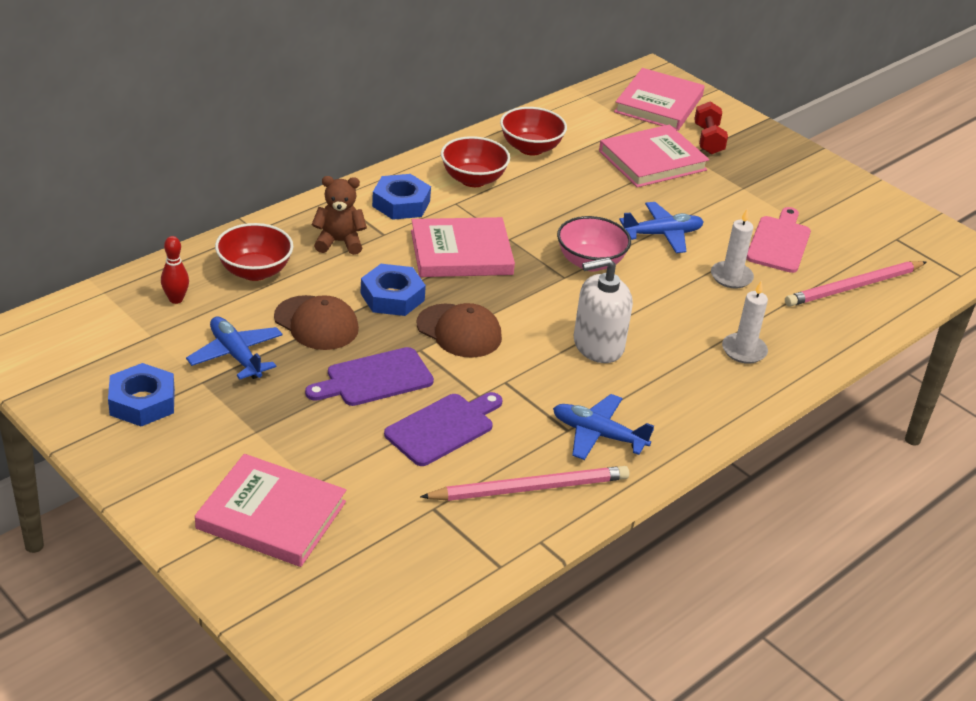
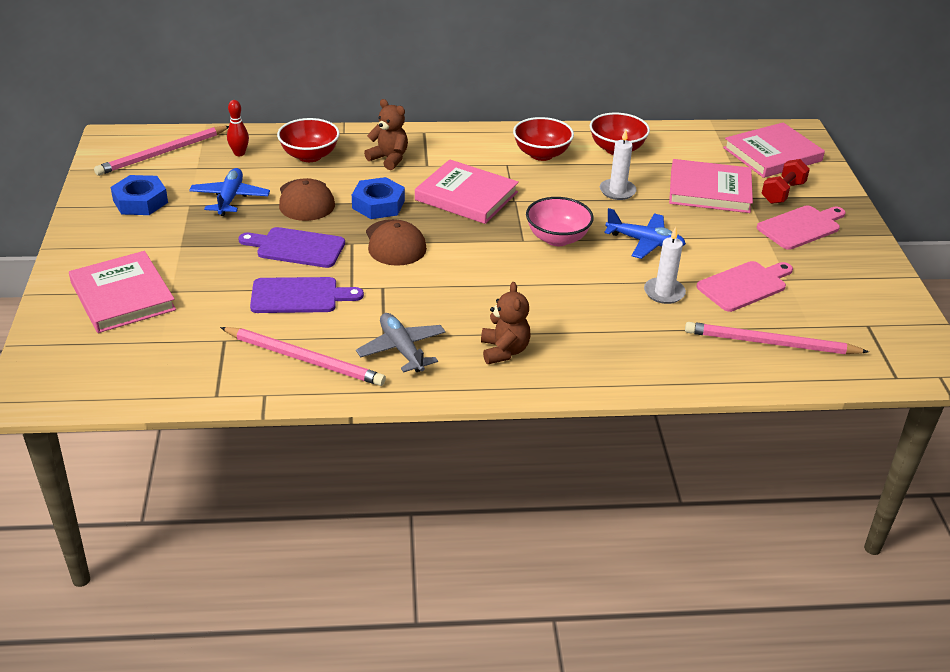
camera: 40 degrees right, 0 degrees up
(88, 335) = (162, 153): none -> pink pencil
(401, 203) = (466, 151): blue nut -> none
(598, 345) = (485, 293): white soap dispenser -> none
(598, 435) = (401, 349): blue plane -> grey plane
(679, 393) = (504, 351): none -> brown teddy bear
(744, 350) = (601, 346): white candle -> white candle (617, 191)
(757, 168) = (801, 227): none -> pink cutting board

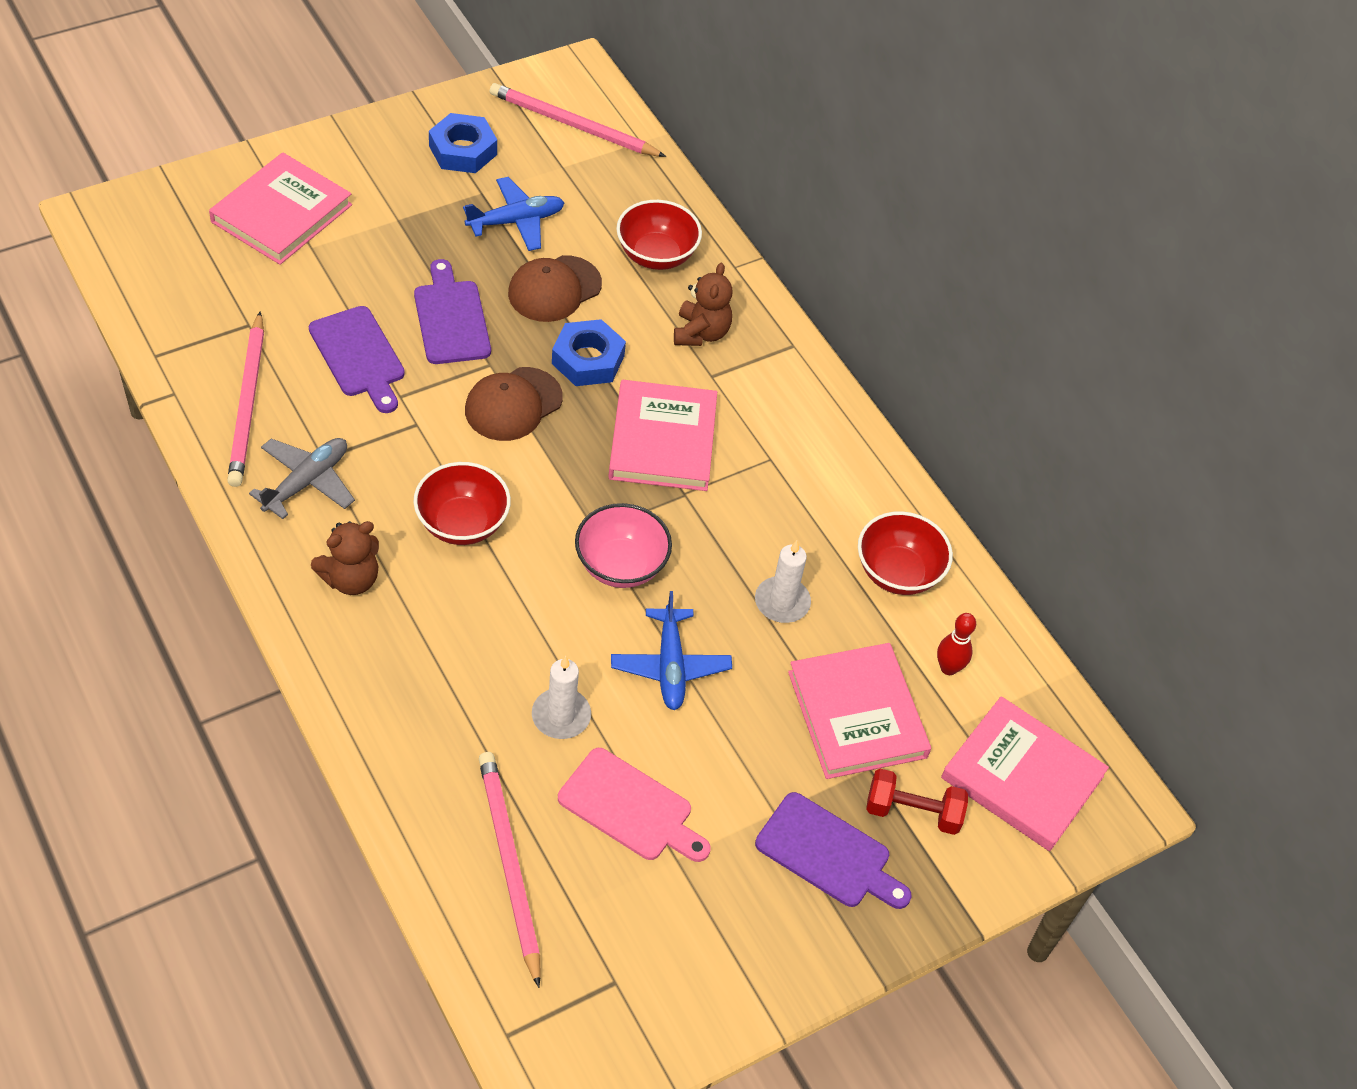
camera: 60 degrees right, 15 degrees up
(239, 153) = (618, 190): red bowling pin -> red bowling pin (948, 668)
(541, 154) = (823, 489): red bowl -> red bowl (462, 523)
(801, 227) = (828, 854): pink cutting board -> purple cutting board

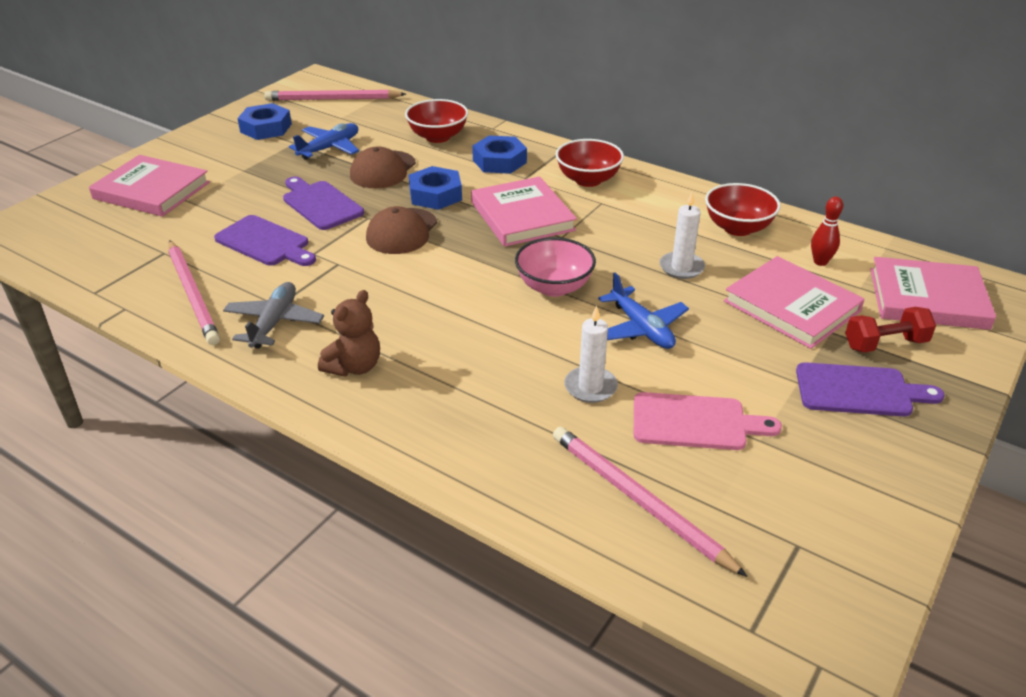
camera: 20 degrees left, 15 degrees down
(281, 213) = (152, 190): pink book -> pink book turned 75 degrees counterclockwise
(462, 523) = (417, 304): red bowl -> red bowl (588, 180)
(701, 333) = (499, 161): brown teddy bear -> blue nut

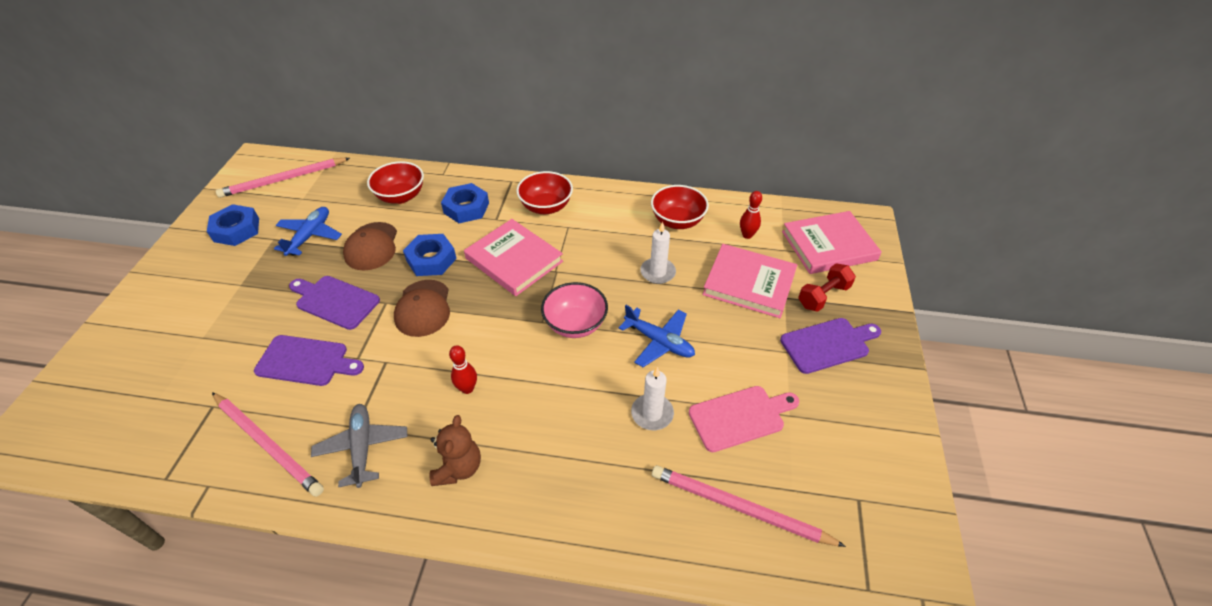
camera: 25 degrees left, 10 degrees up
(152, 190) = (159, 337): pink book -> none
(404, 307) = (467, 388): none -> red bowling pin

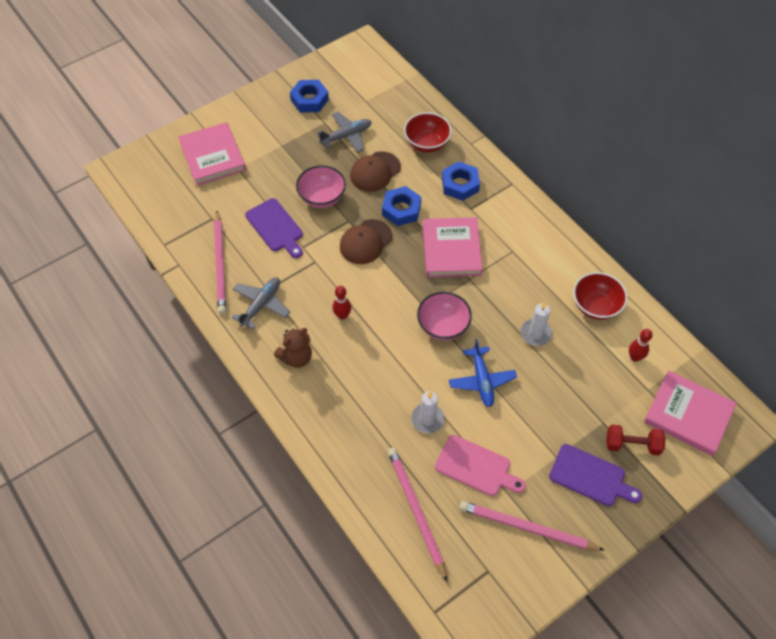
camera: 45 degrees right, 10 degrees up
(283, 180) = (366, 76): pink pencil -> pink pencil (527, 528)
(310, 236) = (346, 136): blue plane -> grey plane
(335, 301) = (322, 197): purple cutting board -> pink bowl
(546, 207) = (514, 223): red bowl -> none
(749, 283) = (590, 392): pink book -> pink book (212, 156)

